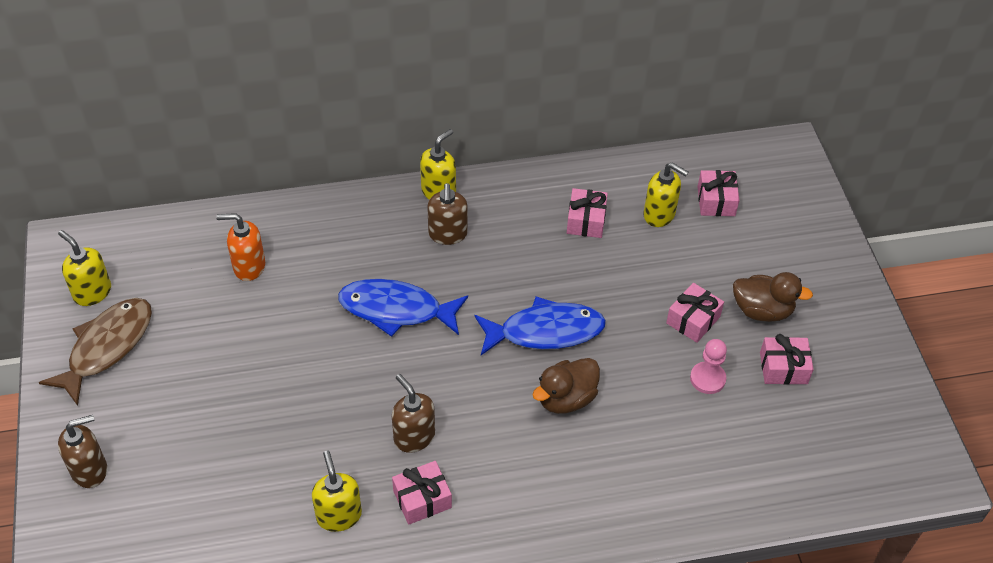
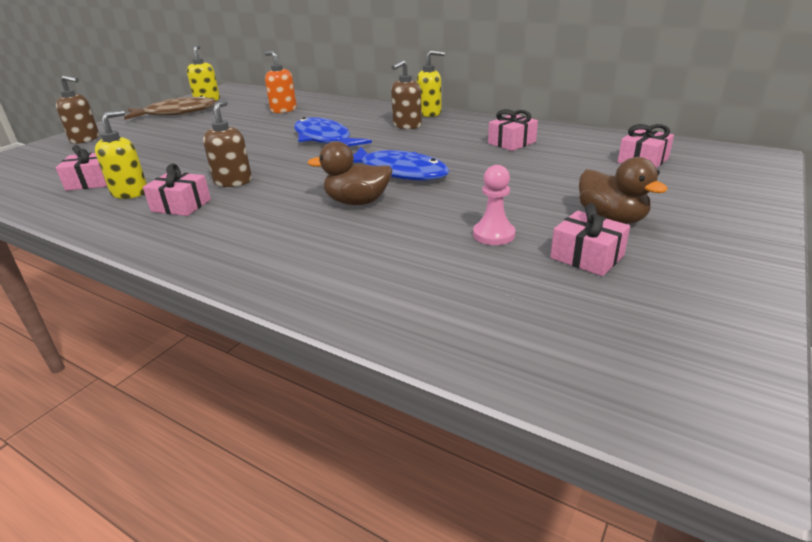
camera: 45 degrees right, 20 degrees down
(659, 215) = (578, 154): yellow soap dispenser -> none
(693, 320) = (530, 203): pink gift -> pink gift (92, 182)

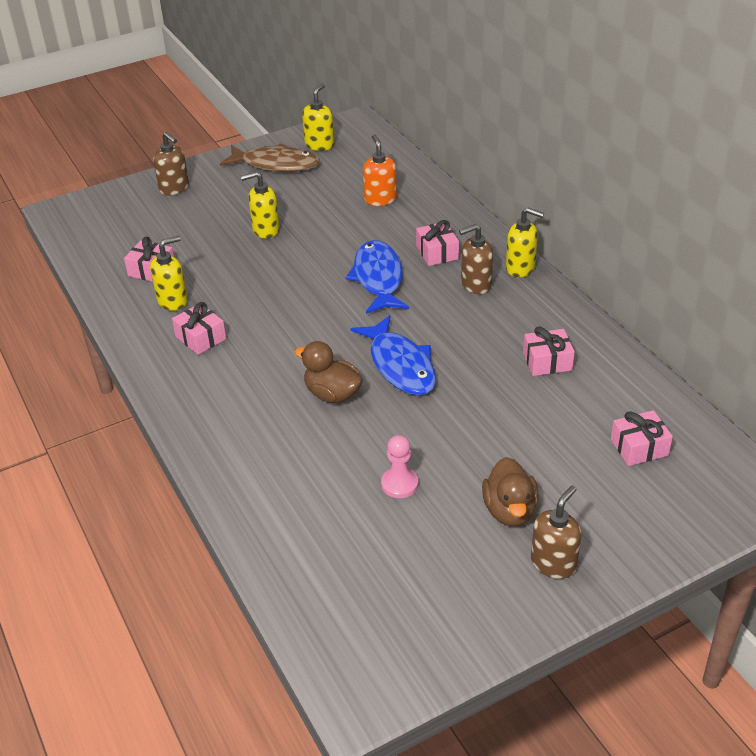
camera: 30 degrees right, 10 degrees up
(196, 140) = (265, 230): none -> yellow soap dispenser
(233, 181) = (257, 319): brown soap dispenser -> brown soap dispenser (553, 563)
(587, 257) = (442, 540): pink gift -> pink gift (437, 252)

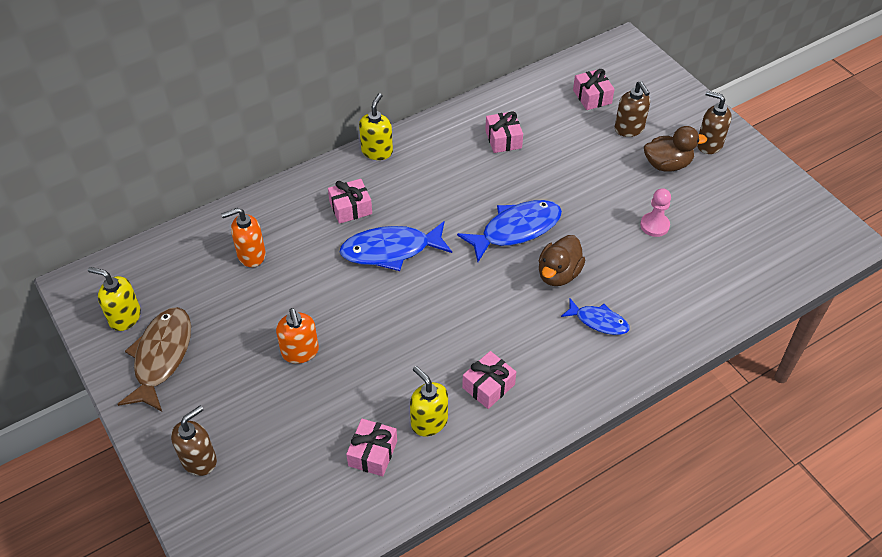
camera: 95 degrees left, 10 degrees up
(262, 420) = (598, 321): none -> blue fish
(265, 230) = (300, 352): yellow soap dispenser -> orange soap dispenser
(475, 284) = (401, 181): brown soap dispenser -> brown soap dispenser (629, 129)

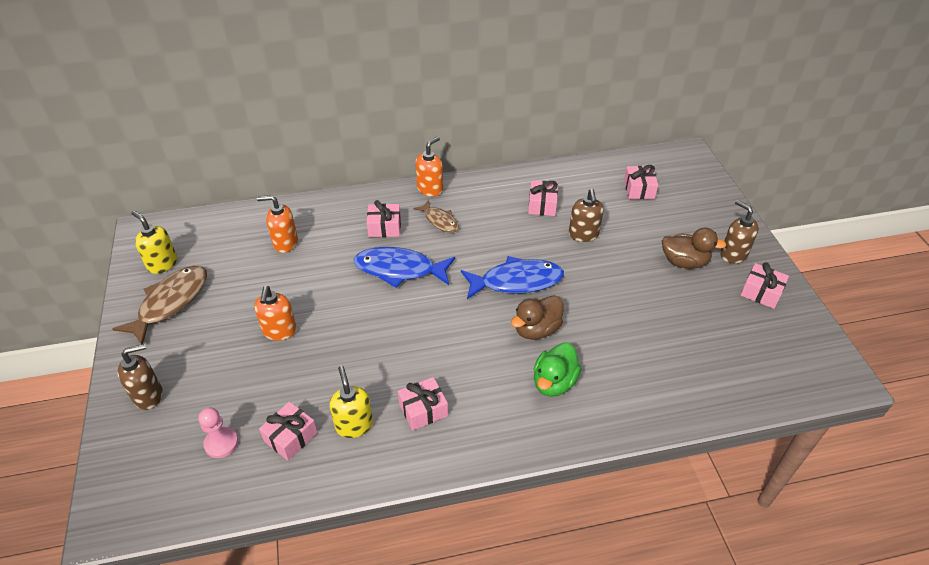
camera: 20 degrees right, 5 degrees down
(377, 151) = (430, 189): yellow soap dispenser -> orange soap dispenser
(405, 185) = (440, 221): none -> brown fish
(598, 321) = (554, 382): blue fish -> green duck
(629, 129) = (661, 223): brown soap dispenser -> brown soap dispenser (583, 235)
(654, 225) = (648, 312): pink pawn -> pink pawn (221, 443)
(748, 177) = (761, 292): none -> pink gift

